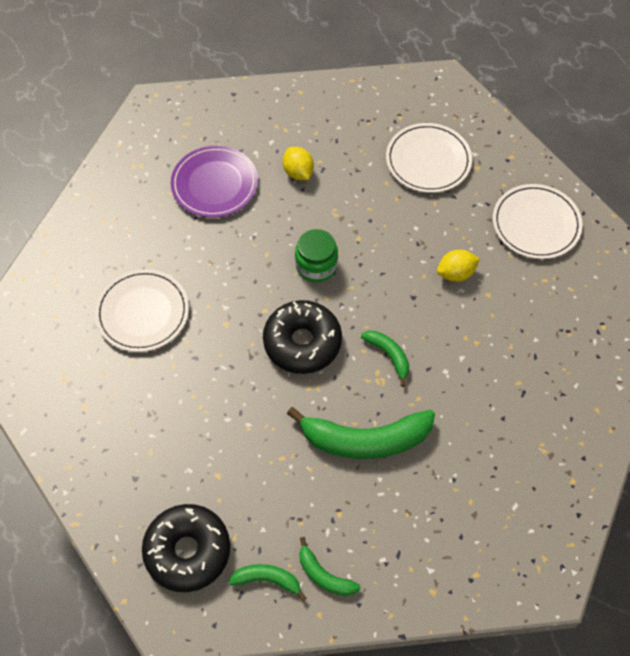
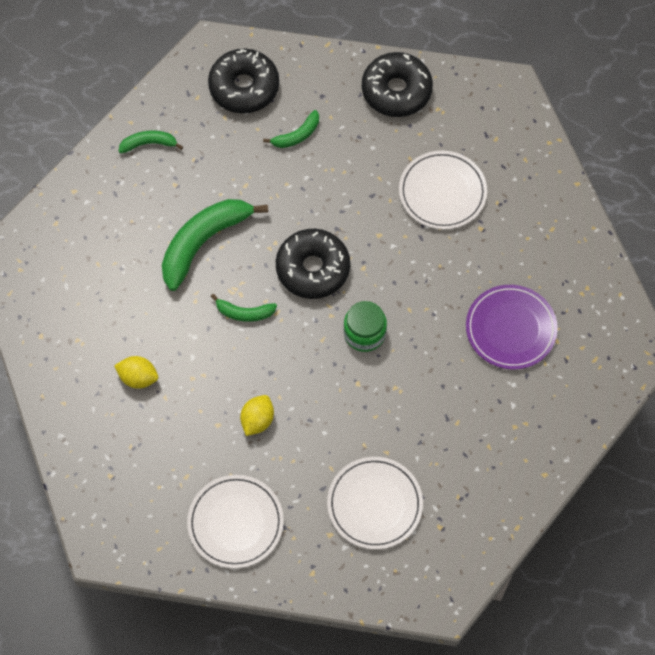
camera: 135 degrees right, 5 degrees up
(74, 425) = (396, 91): none -> black donut
(267, 580) = (180, 113): green banana -> green banana (297, 135)
(298, 172) = (462, 397): yellow lemon -> yellow lemon (138, 378)

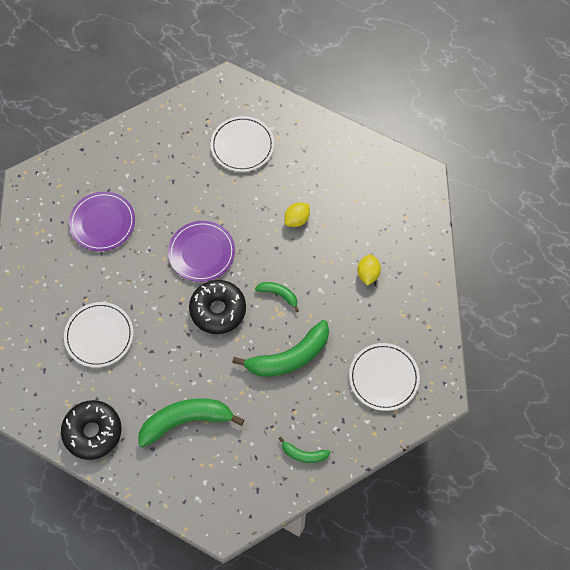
camera: 160 degrees left, 0 degrees up
(138, 378) = (368, 274): yellow lemon -> yellow lemon turned 60 degrees clockwise
(235, 522) = (334, 163): white plate -> white plate (383, 377)
(244, 87) = (210, 479): black donut -> none
(297, 135) = (186, 421): green banana -> green banana, size x2.00
(364, 333) = (201, 252): green jar -> purple plate

